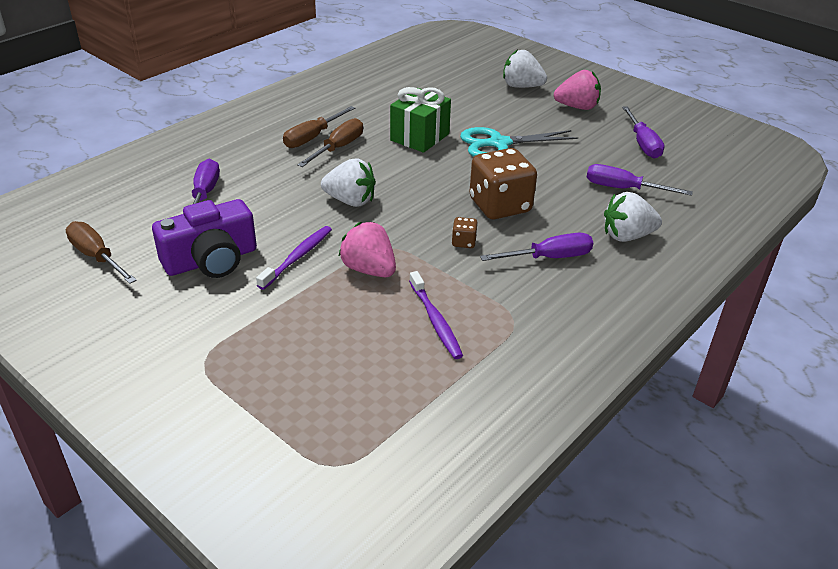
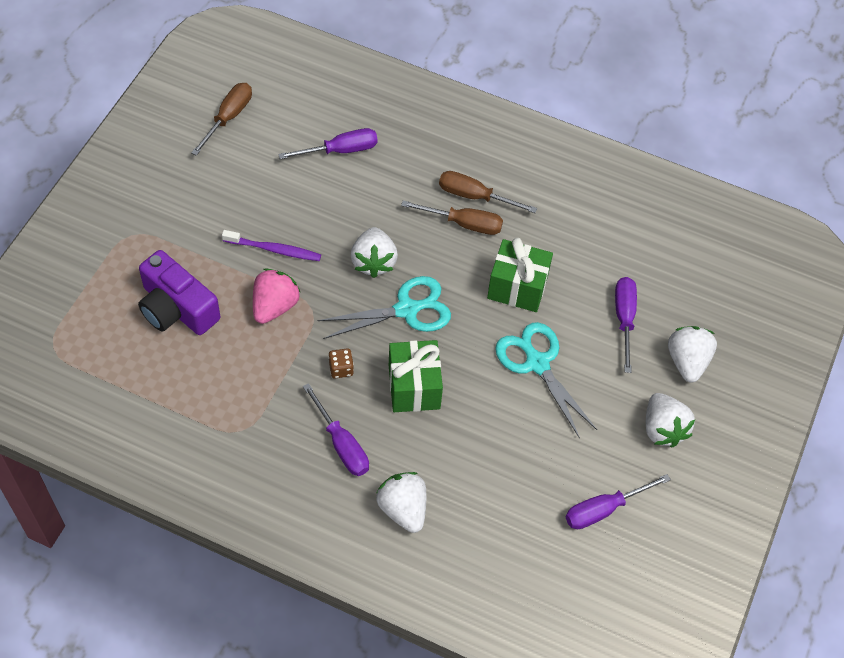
camera: 70 degrees right, 20 degrees up
(211, 260) = (249, 192): purple camera -> purple camera (177, 308)
(414, 194) = (406, 310): none -> turquoise scissors
(435, 320) = (222, 372): purple toothbrush -> none
(500, 206) = (414, 387): brown dice -> green gift
(577, 107) = (663, 429): pink strawberry -> white strawberry
(623, 189) = (493, 497): purple screwdriver -> purple screwdriver (624, 319)

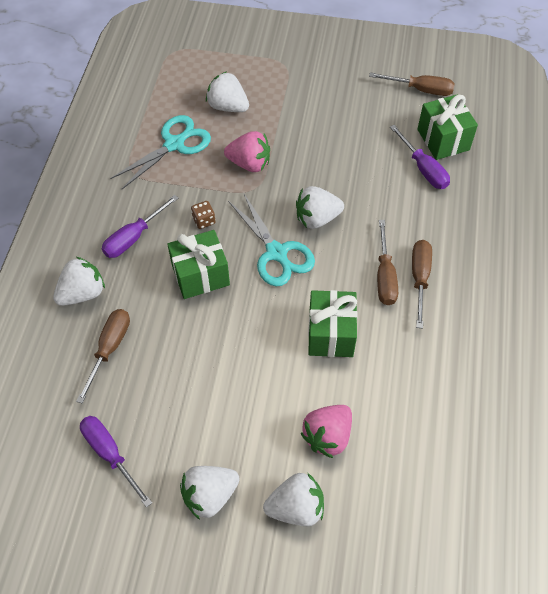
camera: 80 degrees right, 0 degrees up
(177, 308) = (228, 106): purple camera -> white strawberry
(274, 249) = (303, 150): purple toothbrush -> none
(307, 121) = (443, 140): none -> green gift
(482, 492) = (109, 349): none -> brown screwdriver
(537, 363) = (252, 367): turquoise scissors -> turquoise scissors (174, 144)
(624, 319) = (327, 436): purple screwdriver -> pink strawberry

